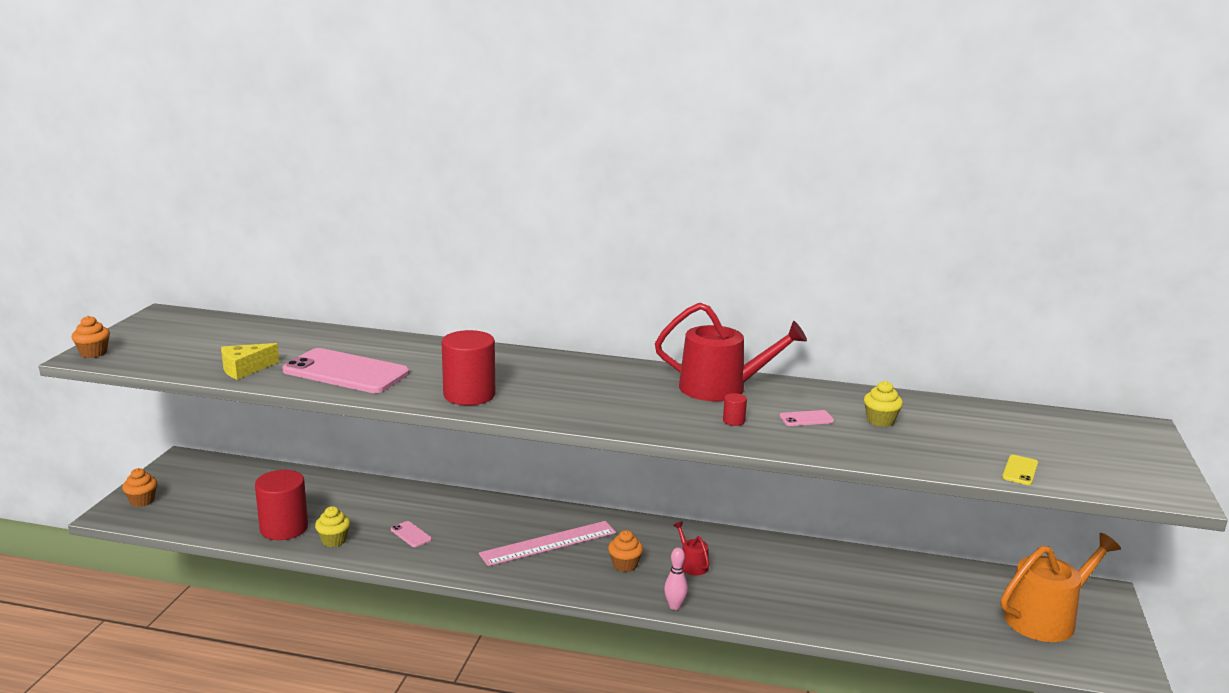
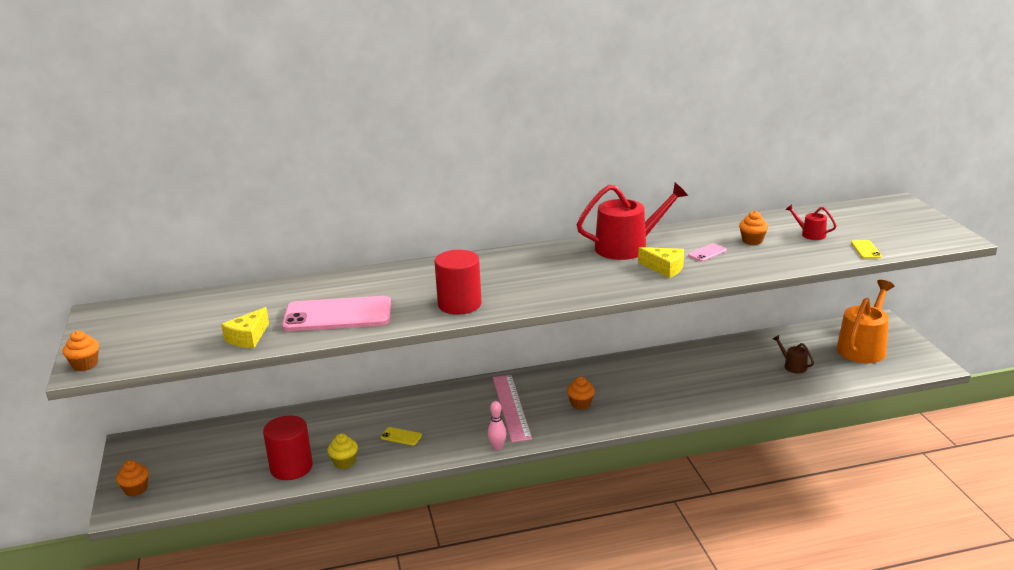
camera: 25 degrees left, 5 degrees up
(411, 534) = (401, 436): pink phone -> yellow phone
(548, 543) = (511, 407): pink ruler -> pink ruler turned 45 degrees counterclockwise
(675, 606) = (642, 420): pink bowling pin -> pink bowling pin (497, 447)
(691, 565) = (624, 388): red watering can -> red watering can (810, 234)
(733, 421) = (664, 268): red cylinder -> yellow cheese
(880, 421) = (752, 241): yellow cupcake -> orange cupcake
(925, 608) = (793, 366): none -> brown watering can

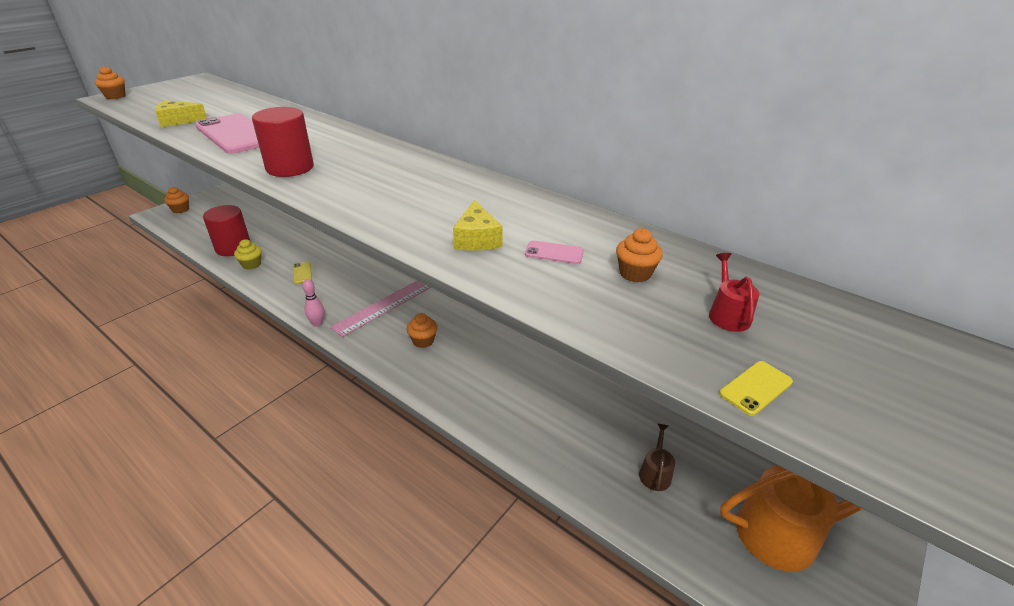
camera: 50 degrees right, 10 degrees up
(627, 247) = (507, 203): red watering can -> none

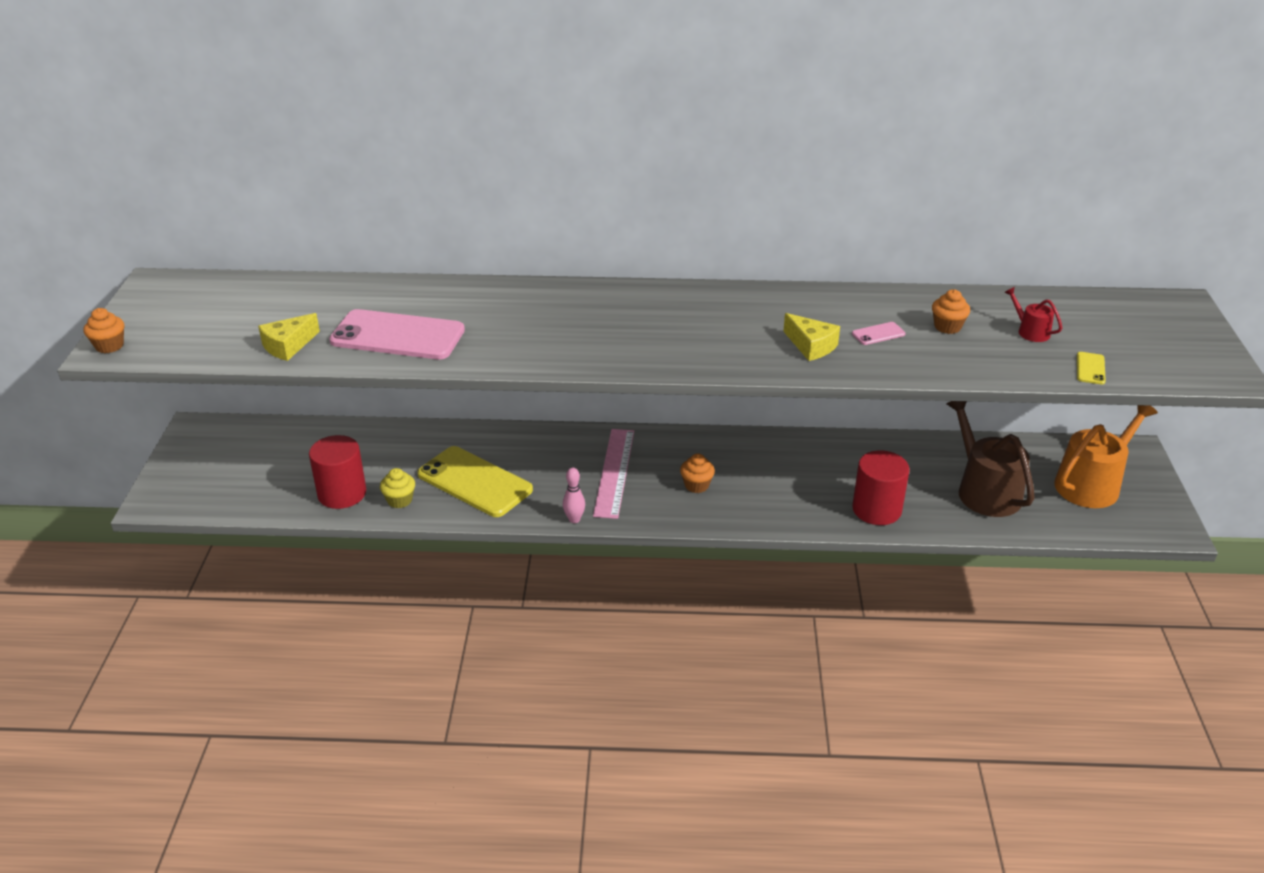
camera: 35 degrees left, 0 degrees up
(180, 209) = (176, 483): orange cupcake -> none
(290, 168) = (539, 349): red cylinder -> red cylinder (876, 510)
(302, 273) = (474, 482): yellow phone -> yellow phone, size x2.49
(655, 473) = (984, 490): brown watering can -> brown watering can, size x2.19

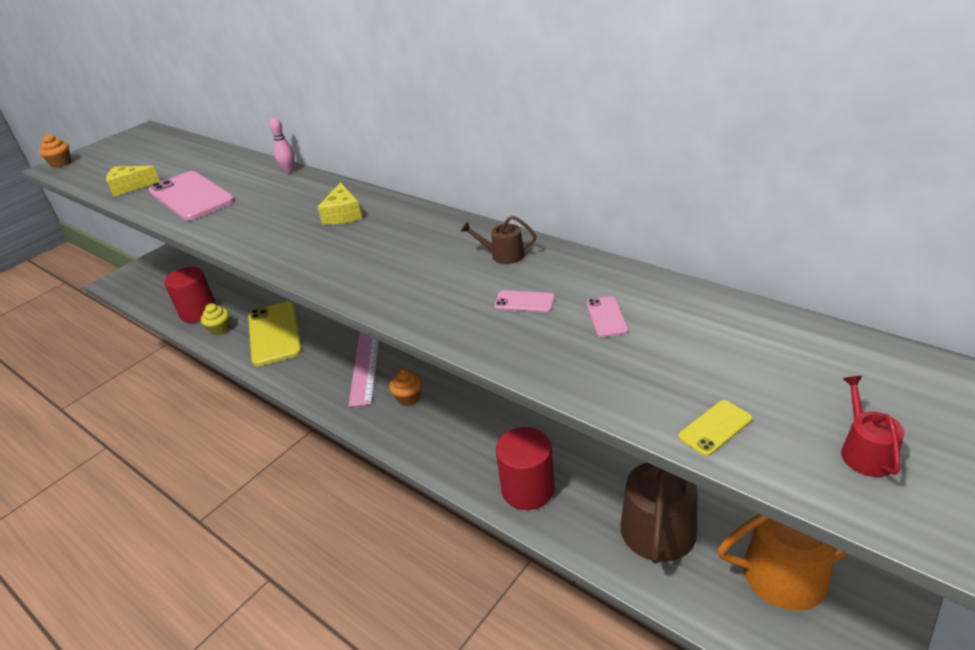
camera: 40 degrees right, 0 degrees up
(574, 519) = (295, 389): pink bowling pin -> pink bowling pin (289, 171)
(614, 472) = (366, 362): pink ruler -> pink ruler turned 45 degrees counterclockwise
(811, 346) = (445, 294): yellow cheese -> yellow cheese (343, 214)
(812, 306) = (503, 255): none -> brown watering can
(947, 327) = (606, 317): orange cupcake -> pink phone
(1030, 331) = (697, 353): red watering can -> red watering can (865, 451)

